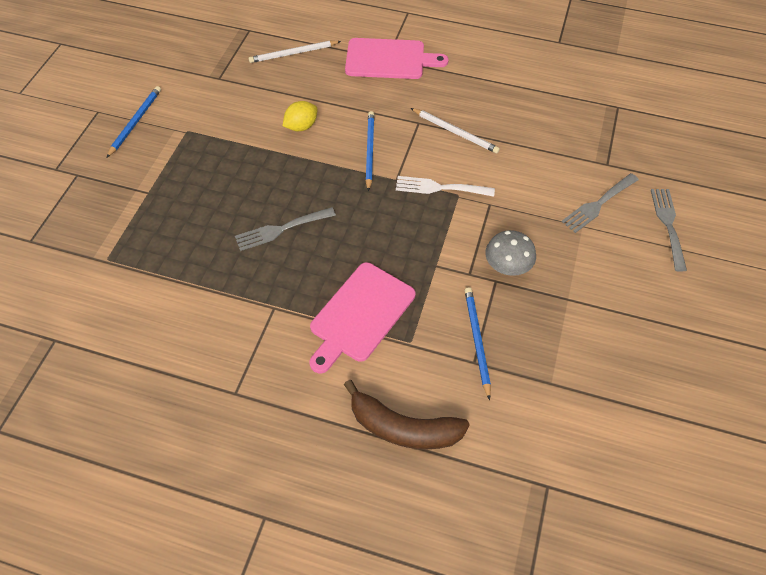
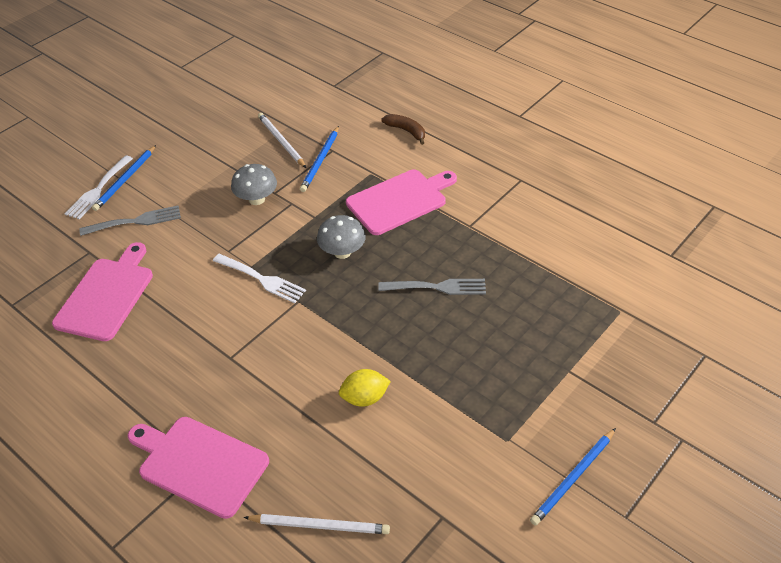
camera: 155 degrees left, 10 degrees down
(369, 151) = (305, 341): blue pencil -> blue pencil (125, 180)
(385, 236) = (342, 252): none -> grey mushroom
(403, 428) = (406, 131): brown banana -> brown banana, size x0.59
(455, 132) = (200, 332): white pencil -> white pencil (281, 141)
(553, 135) = (107, 295): none -> pink cutting board
(668, 225) = (98, 189): grey fork -> white fork

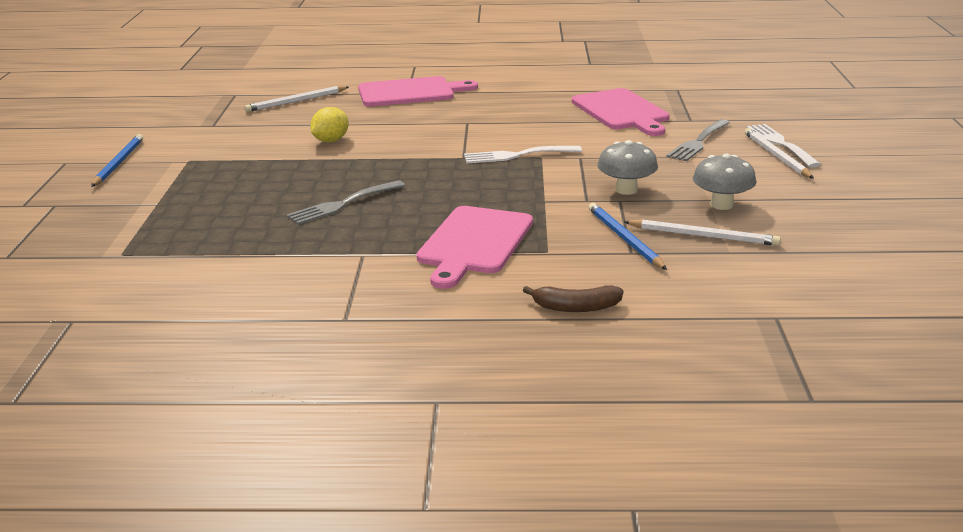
camera: 140 degrees right, 20 degrees down
(125, 180) = (776, 156): blue pencil -> white pencil
(342, 252) = (473, 191): grey mushroom -> grey mushroom (722, 205)

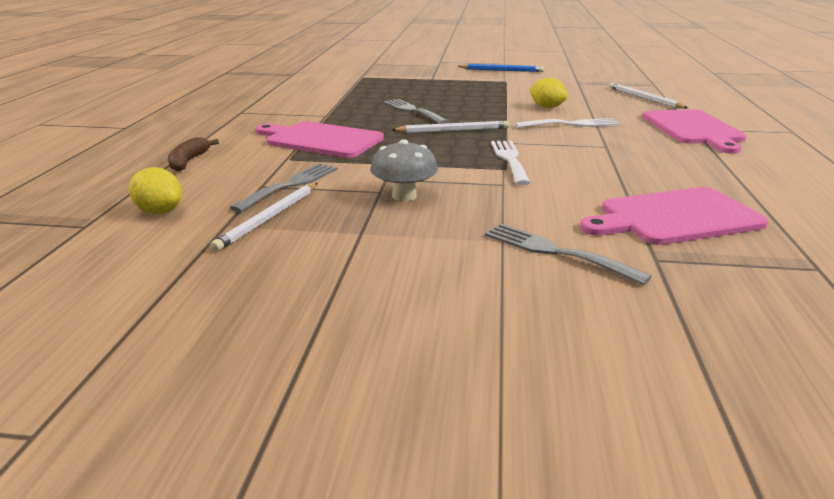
camera: 95 degrees right, 0 degrees up
(624, 239) = (290, 185): blue pencil -> grey fork
(722, 205) = (340, 238): grey mushroom -> none
(722, 287) = (160, 212): none -> yellow lemon
(776, 156) = (498, 303): white pencil -> white pencil (453, 130)
(780, 144) = (554, 317): white fork -> white fork (571, 124)

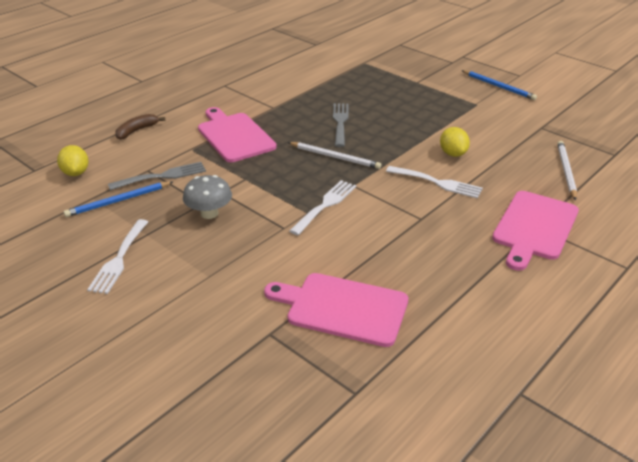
camera: 35 degrees right, 10 degrees up
(269, 218) = (118, 201): white pencil -> blue pencil
(366, 263) = (119, 258): none -> white fork
(556, 252) = (223, 299): grey fork -> none

